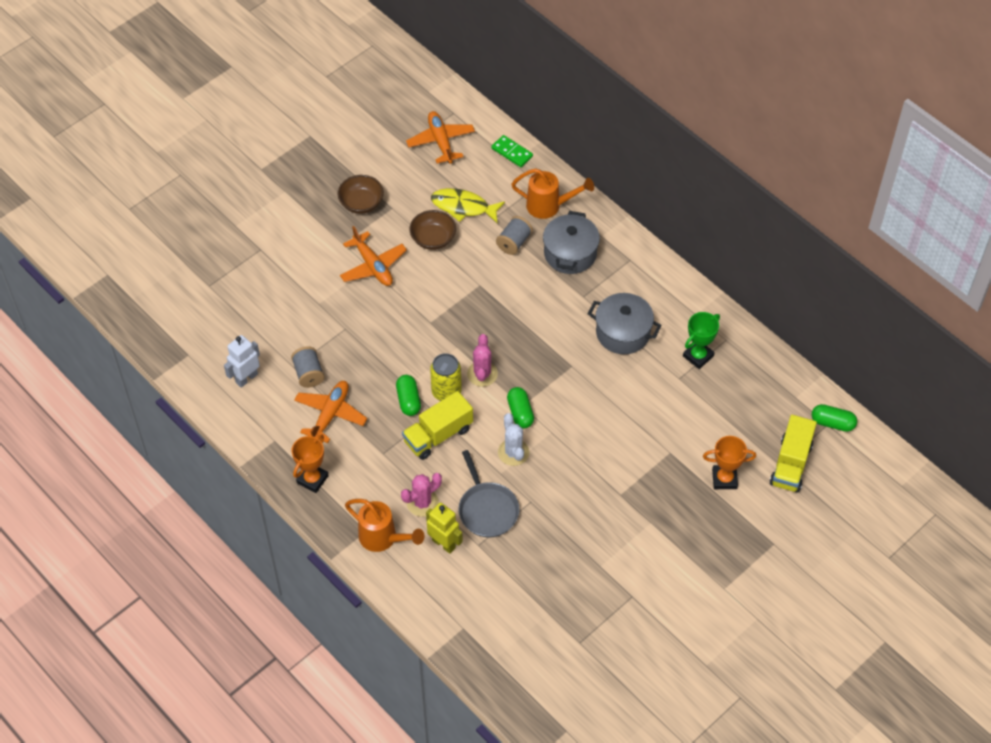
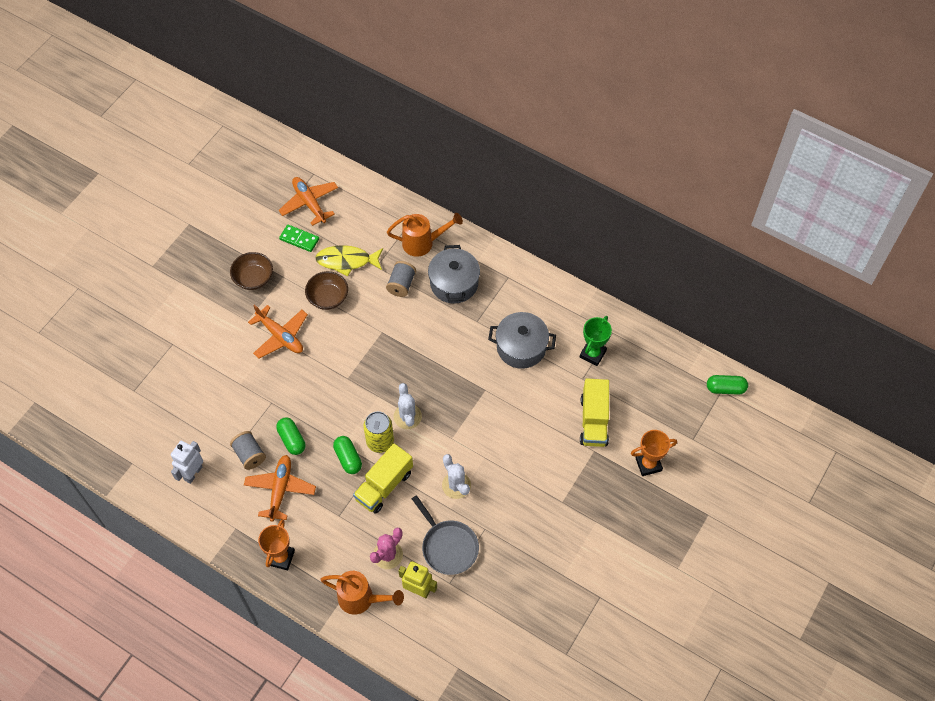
camera: 15 degrees left, 5 degrees up
(482, 374) = (407, 416): pink cactus -> white cactus
(512, 152) = (376, 199): green domino -> green domino (299, 239)
(520, 413) = (452, 446): green capsule -> green capsule (292, 439)
(791, 464) = (701, 436): yellow truck -> yellow truck (594, 421)

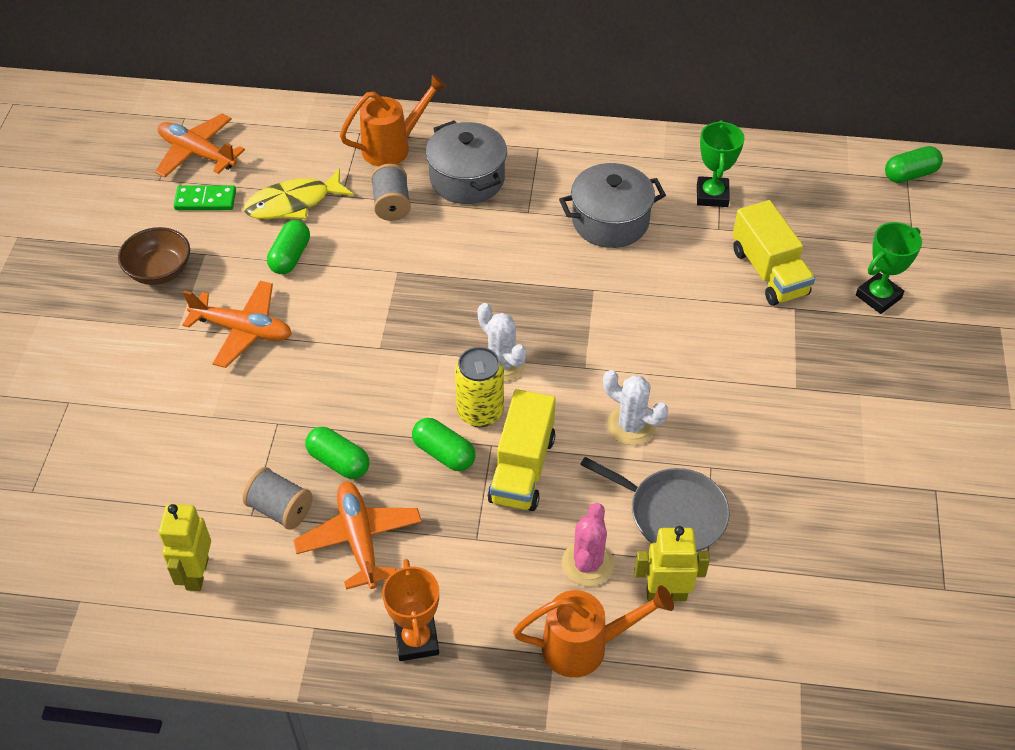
camera: 25 degrees left, 10 degrees down
(193, 473) = (197, 573): white robot -> yellow robot
(328, 297) = (290, 257): brown bowl -> green capsule
(648, 464) = (878, 296): orange trophy -> green trophy

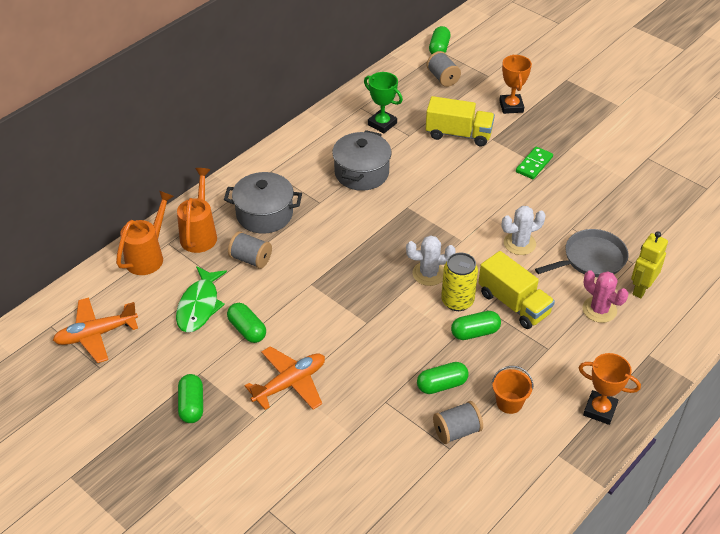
camera: 55 degrees left, 5 degrees down
(159, 271) = (191, 405): brown bowl -> green capsule
(197, 573) = (475, 497): yellow robot -> none
(205, 200) = (148, 350): green domino -> green domino (534, 164)
(293, 203) = (199, 306): yellow fish -> green fish
(359, 540) = (509, 403): orange plane -> orange bucket
(585, 646) = (652, 339): orange watering can -> orange watering can (148, 256)
(857, 206) = (442, 78): none -> grey spool
(878, 296) = (511, 106): green trophy -> orange trophy

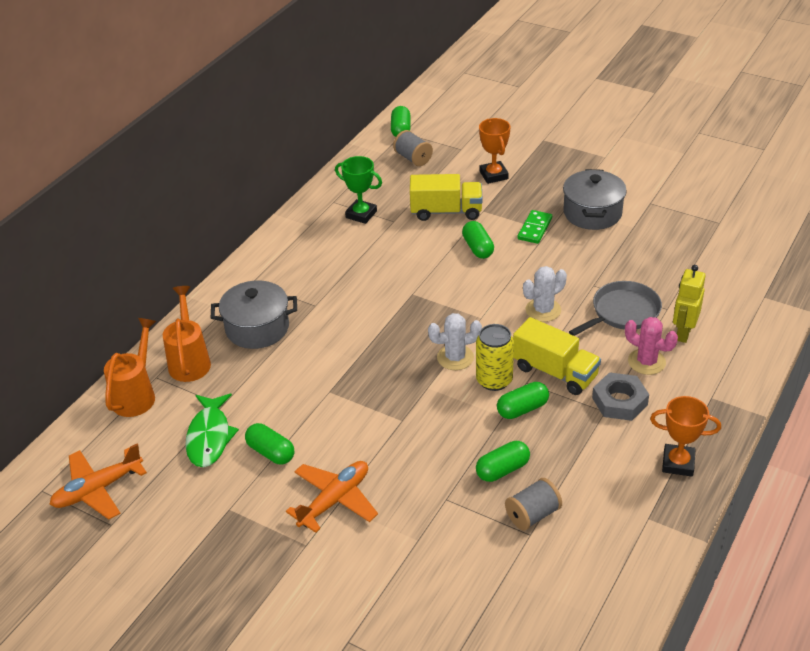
camera: 10 degrees left, 5 degrees down
(191, 405) = (229, 545): green capsule -> green capsule (477, 248)
(251, 259) = (254, 377): grey spool -> none
(361, 173) = (353, 267): grey pot -> grey pot (592, 213)
(509, 403) = (580, 474): orange bucket -> none
(564, 342) = (619, 401): none -> grey nut

